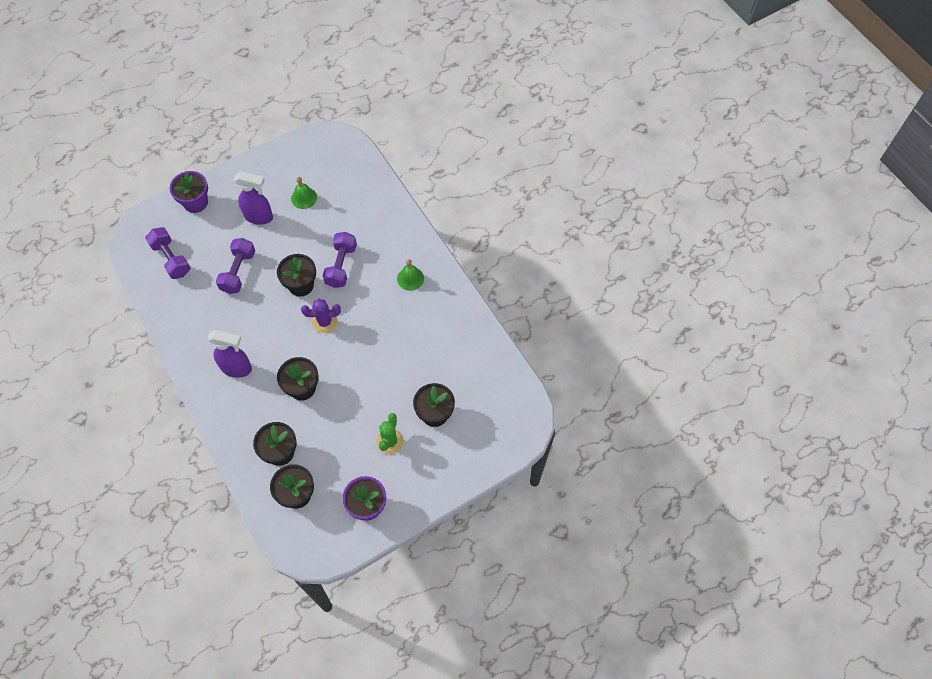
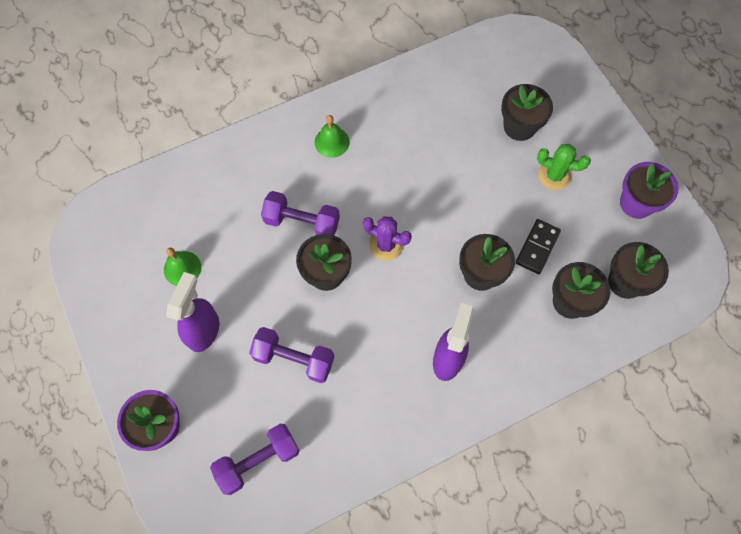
camera: 85 degrees left, 5 degrees up
(324, 322) = (386, 245): purple cactus -> purple cactus turned 60 degrees counterclockwise
(325, 428) = (537, 247): none -> black domino

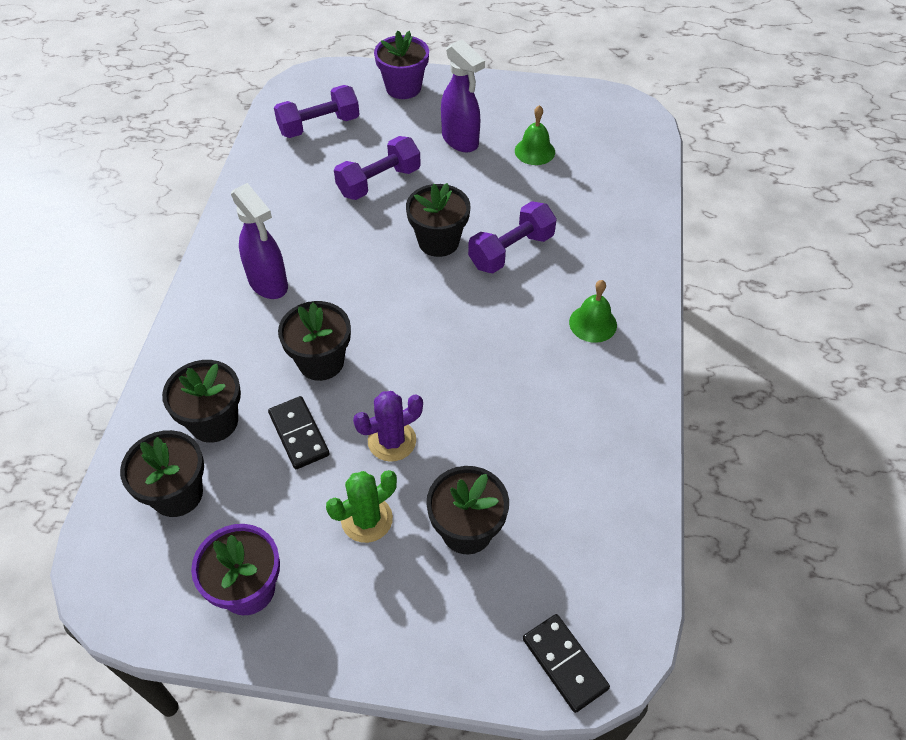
camera: 125 degrees right, 15 degrees down
(258, 460) = (319, 126): purple dumbbell -> purple dumbbell turned 60 degrees clockwise
(386, 245) = (427, 302): purple cactus -> purple cactus (392, 441)
(547, 51) = (565, 663): none -> black domino

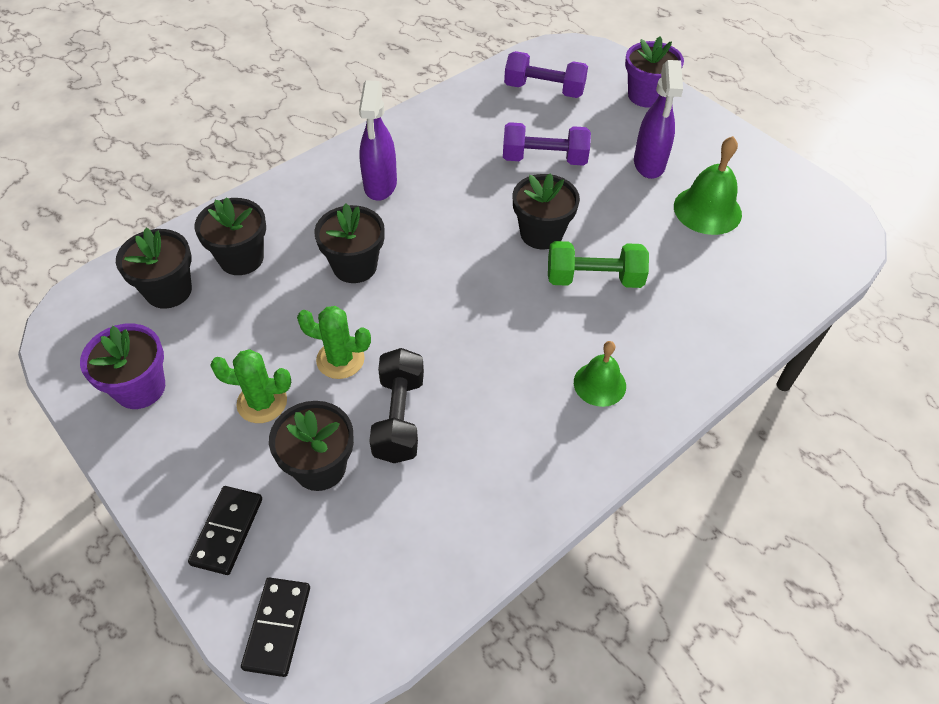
camera: 40 degrees right, 0 degrees up
(298, 434) = (284, 307): black domino -> black domino (227, 531)
(392, 441) = (340, 359): purple cactus -> green cactus
(484, 449) = (399, 417): none -> black dumbbell
(511, 251) = (594, 279): purple dumbbell -> green dumbbell
(534, 151) = (707, 210): green bell -> green bell, size x1.51

